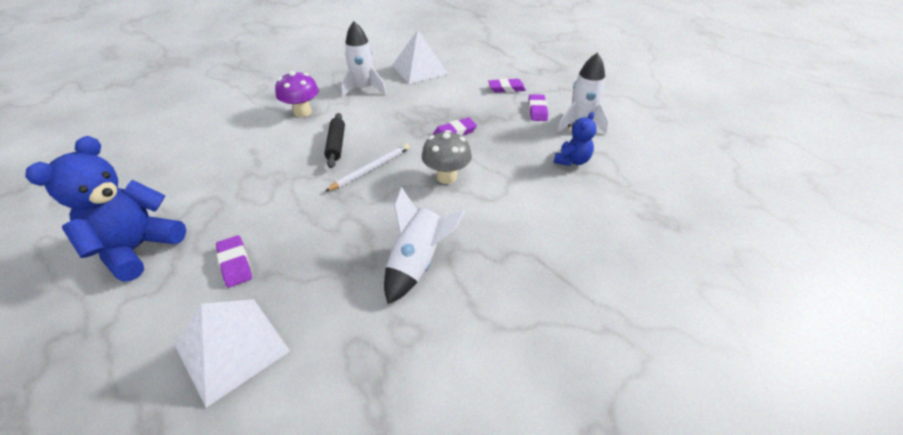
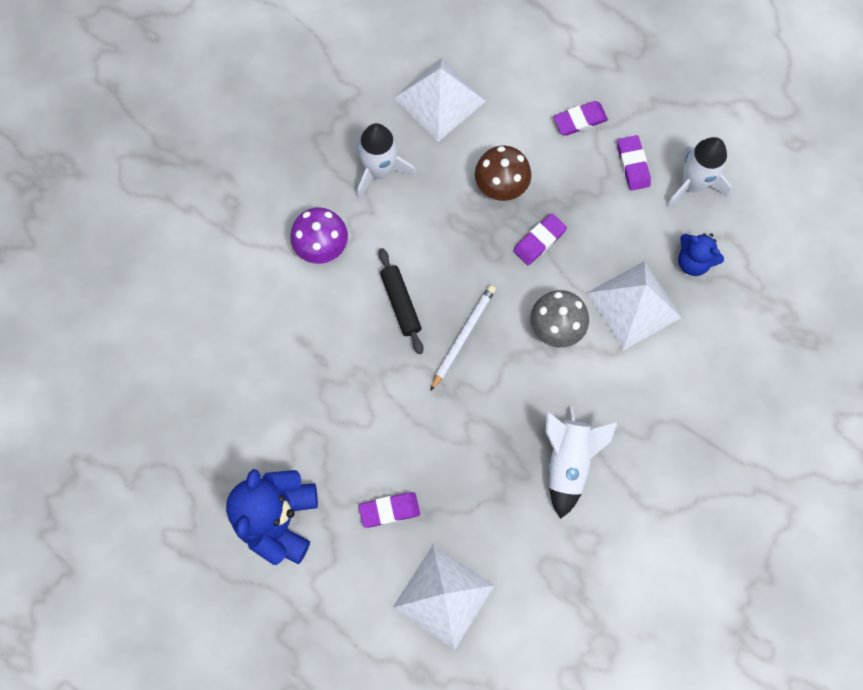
camera: 15 degrees left, 30 degrees up
(235, 263) = (389, 510): purple eraser -> purple eraser turned 60 degrees counterclockwise
(439, 106) = (501, 186): none -> brown mushroom
(515, 175) = (634, 305): none -> white pyramid
(572, 161) = (693, 261): blue teddy bear -> blue teddy bear turned 105 degrees clockwise

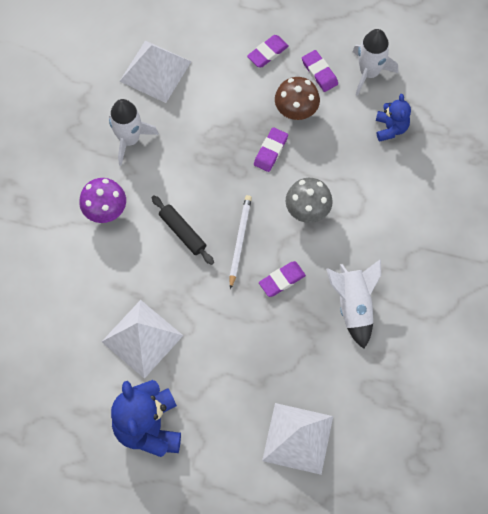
camera: 20 degrees left, 5 degrees down
(389, 510) = (232, 389): purple eraser -> purple eraser (282, 280)
(501, 186) = (226, 121): brown mushroom -> brown mushroom (296, 111)
(634, 305) = (359, 174): white pyramid -> white pyramid (142, 338)
(693, 261) = (390, 128): blue teddy bear -> blue teddy bear turned 105 degrees counterclockwise

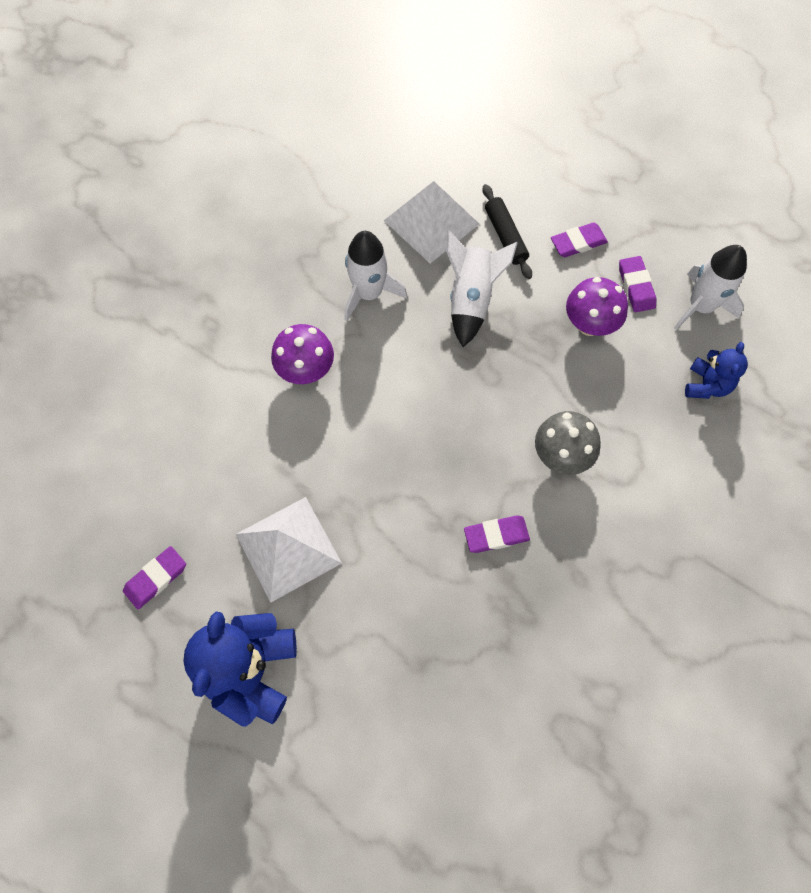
camera: 20 degrees right, 0 degrees up
(182, 232) = (391, 429): black rolling pin -> black rolling pin (505, 236)
(239, 241) = (459, 464): white pencil -> none
(270, 151) = (540, 364): purple eraser -> purple eraser (156, 578)
(296, 111) = (589, 324): brown mushroom -> purple mushroom
(298, 438) = (441, 762): white pyramid -> none
(354, 306) = (580, 604): white rocket -> white rocket (471, 299)

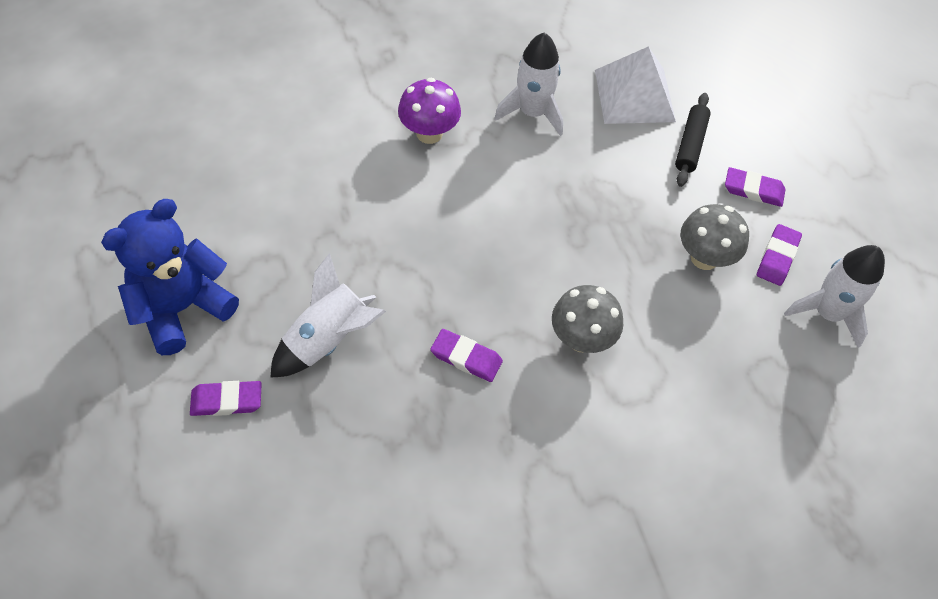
camera: 35 degrees right, 10 degrees down
(156, 578) = (180, 195): purple eraser -> purple eraser (227, 401)
(288, 548) = (293, 245): white pyramid -> none
(471, 299) = (615, 171): white rocket -> white rocket (328, 340)
(589, 324) = (704, 258): purple mushroom -> grey mushroom
(706, 385) = (773, 379): blue teddy bear -> none

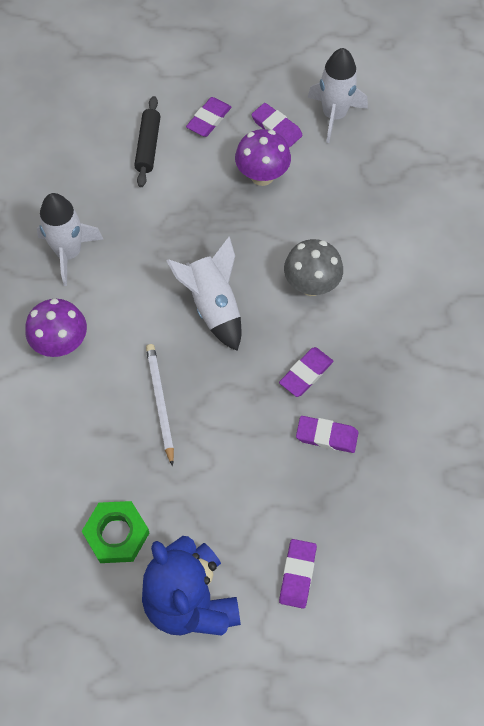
camera: 70 degrees left, 5 degrees up
(239, 229) = (116, 534): none -> green nut
(328, 340) = (259, 478): white rocket -> white rocket (213, 306)
(390, 230) = (160, 403): none -> white pencil
(395, 395) = (326, 436): none -> purple eraser
(634, 95) = (79, 168): white pyramid -> none
(690, 145) = (148, 146): black rolling pin -> black rolling pin turned 60 degrees clockwise
(704, 258) = (262, 176): grey mushroom -> purple mushroom

